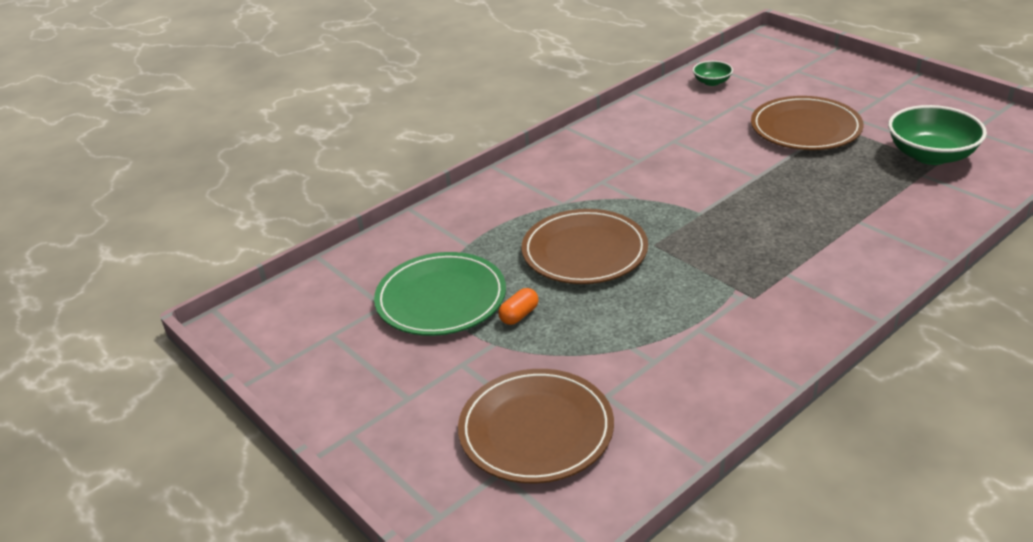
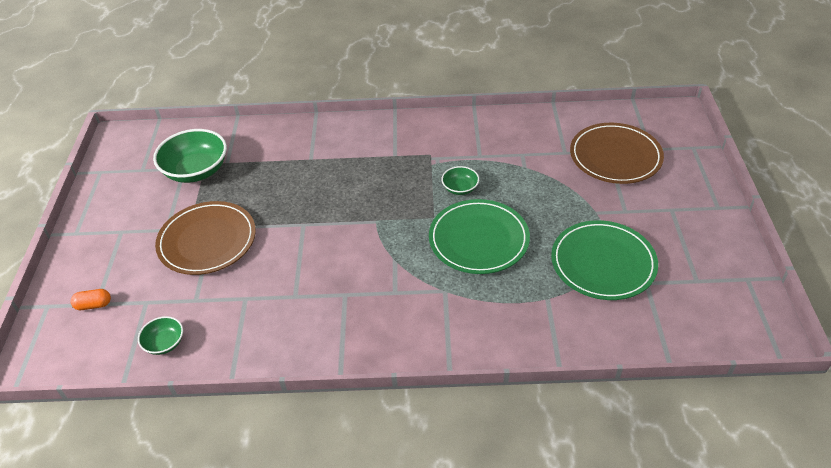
camera: 140 degrees left, 10 degrees up
(519, 315) = (564, 221): orange capsule -> orange capsule (94, 305)
(584, 251) = (478, 239): brown plate -> green plate
(668, 283) = (460, 188): none -> green bowl

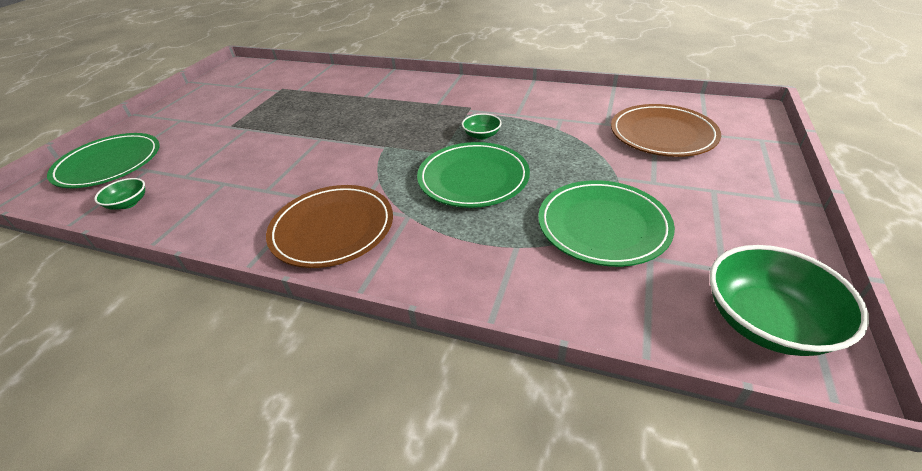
camera: 20 degrees right, 5 degrees down
(94, 305) = (109, 164): orange capsule -> green plate
(196, 170) = (271, 91): green bowl -> green bowl (766, 321)
(207, 241) = (234, 137): brown plate -> brown plate (332, 229)

